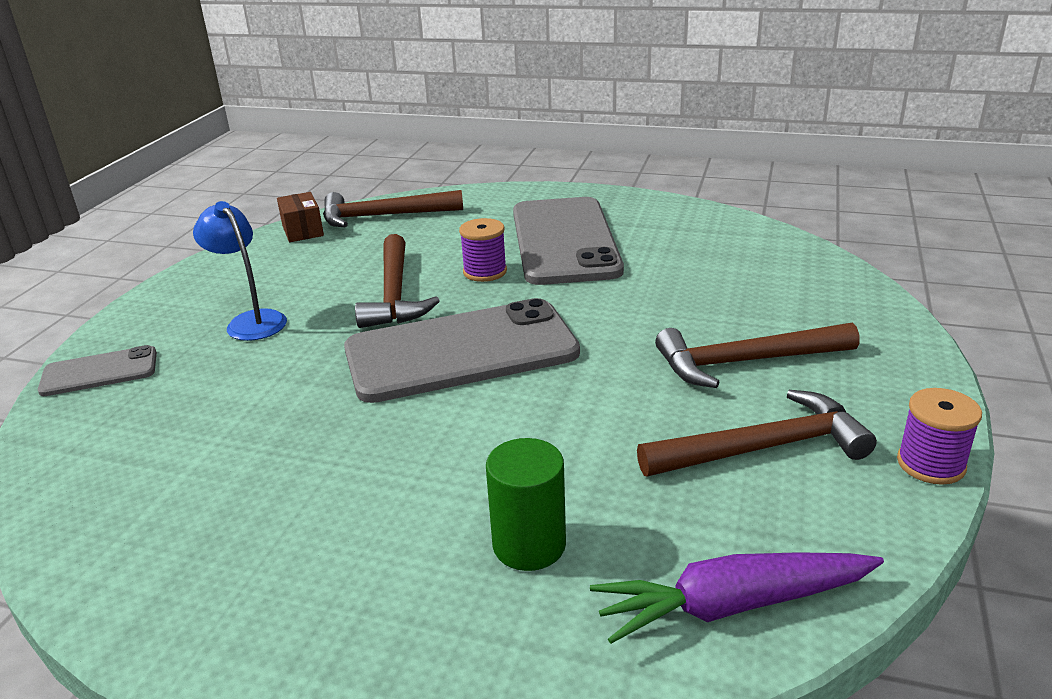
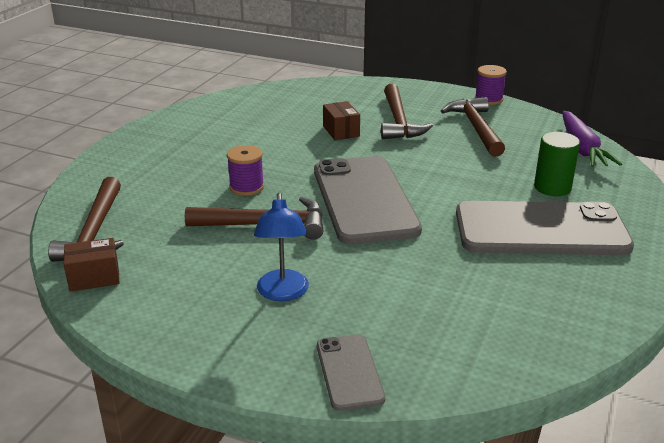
camera: 85 degrees left, 0 degrees up
(251, 321) = (283, 293): blue lamp -> blue lamp turned 60 degrees counterclockwise
(564, 241) = (212, 155): grey phone -> grey phone (541, 230)
(677, 315) = (341, 131): none -> brown box

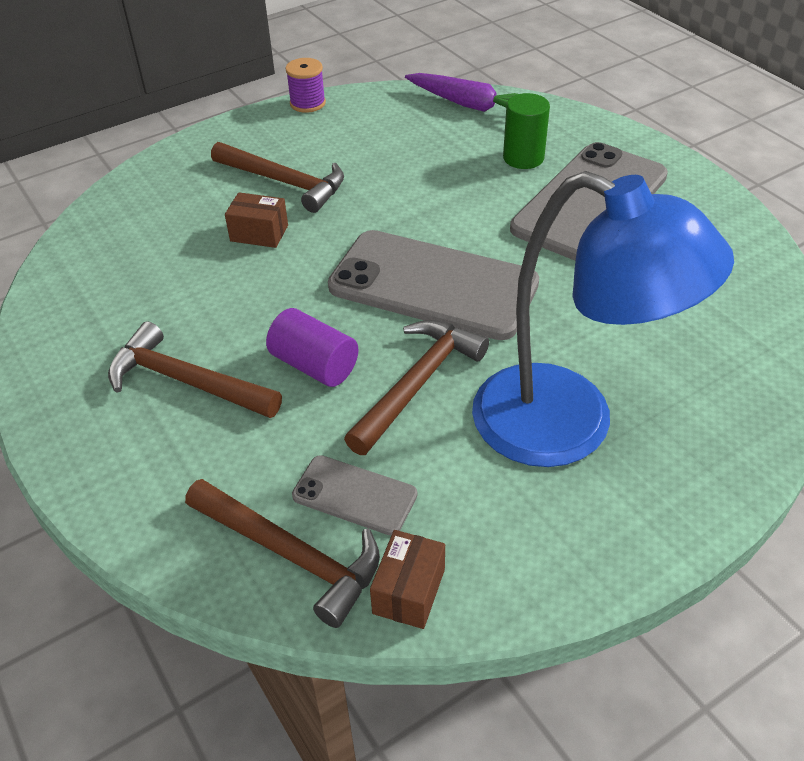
camera: 55 degrees left, 15 degrees up
(246, 187) = (314, 365): purple spool -> purple cylinder
(283, 293) = (569, 426): blue lamp -> blue lamp, size x2.12
(349, 372) = (736, 433): grey phone -> grey phone (354, 495)
(476, 128) = (360, 141): brown hammer -> brown hammer (186, 381)

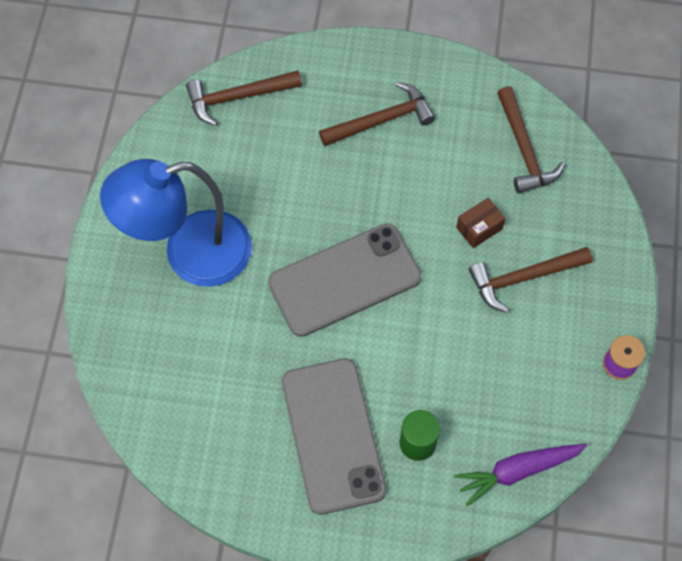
camera: 130 degrees right, 20 degrees up
(314, 365) = (339, 180): purple cylinder -> none
(354, 495) = (243, 139): grey phone -> none
(409, 591) = (179, 124): brown box -> none
(418, 384) = (281, 214): brown hammer -> brown hammer (524, 149)

